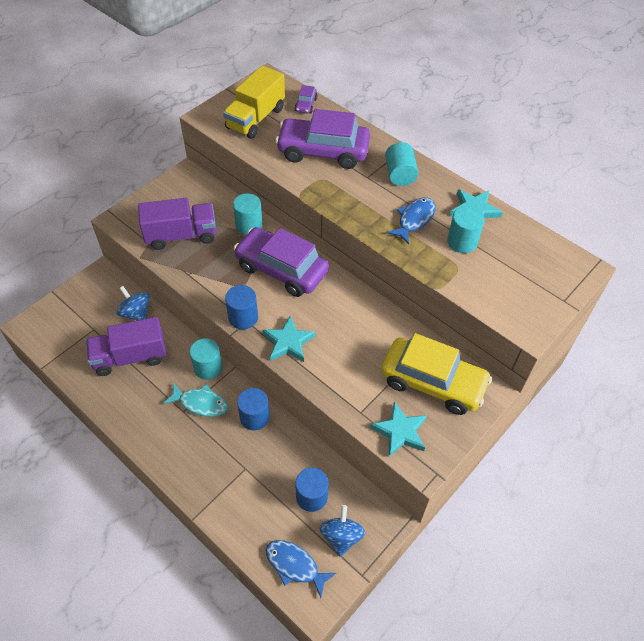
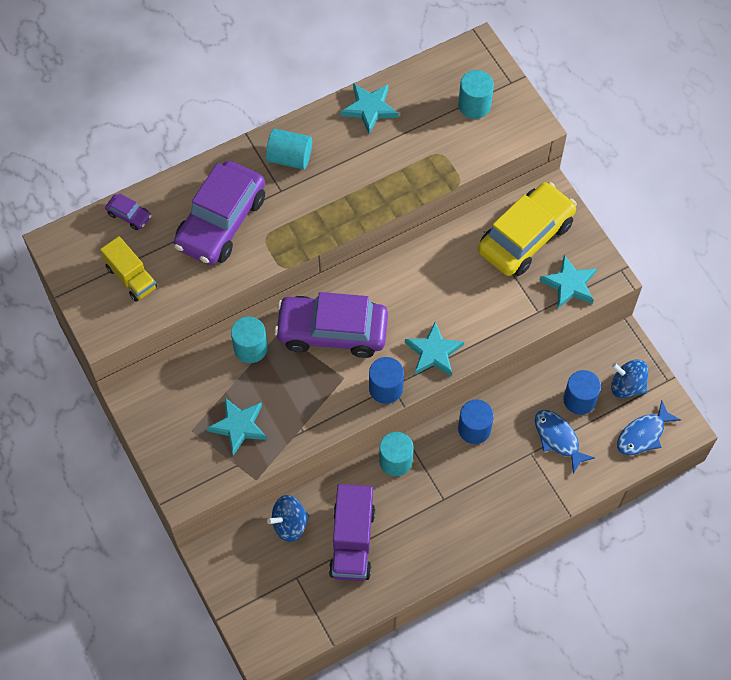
camera: 70 degrees left, 10 degrees up
(181, 235) = (239, 426): purple truck -> turquoise star
(200, 403) = (439, 479): turquoise fish -> none
(255, 118) = (131, 277): yellow truck -> yellow truck, size x0.67
(281, 269) = (332, 332): purple car -> purple car turned 45 degrees clockwise
(414, 220) = (362, 168): blue fish -> blue fish (558, 439)
(462, 242) = (408, 137): turquoise cylinder -> turquoise cylinder (474, 105)

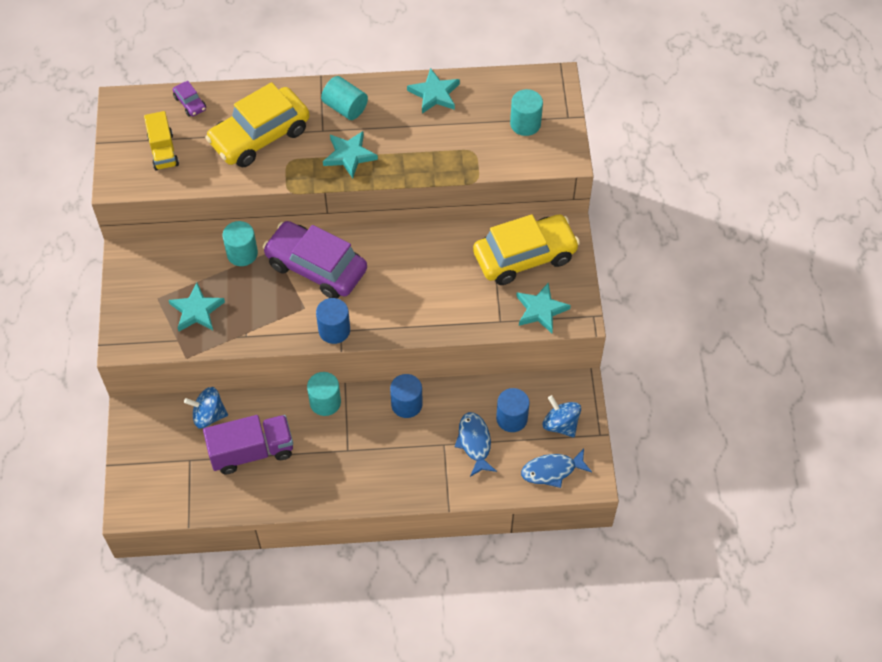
camera: 25 degrees right, 5 degrees down
(221, 222) = (260, 136): purple car -> yellow car
(352, 541) = (251, 451): purple truck -> purple truck turned 135 degrees counterclockwise
(433, 352) = (391, 318): turquoise star -> turquoise star (349, 155)

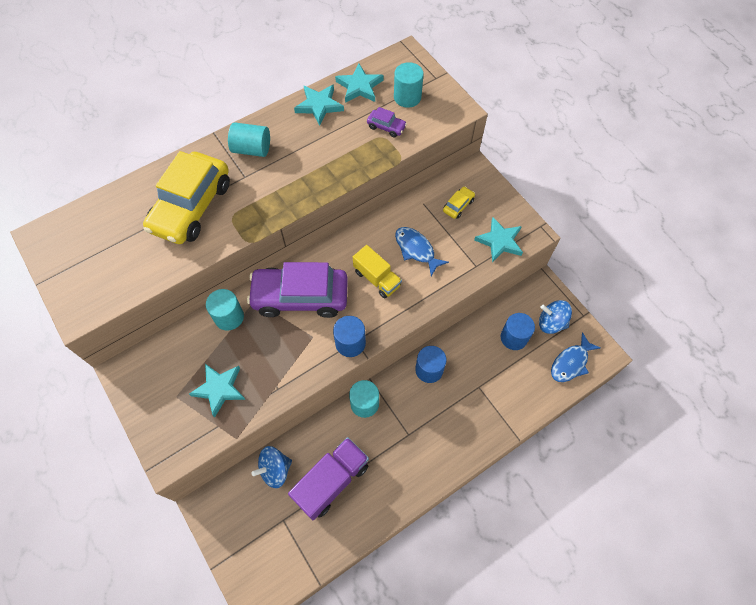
camera: 30 degrees left, 5 degrees up
(163, 151) = (108, 261): yellow truck -> yellow truck (377, 278)
(190, 103) = (108, 207): purple car -> purple car (386, 127)
(349, 155) = (282, 187): turquoise star -> turquoise star (359, 86)
(474, 442) = (500, 372): blue fish -> blue fish (416, 250)
(525, 256) = (458, 205): yellow car -> yellow car, size x0.41

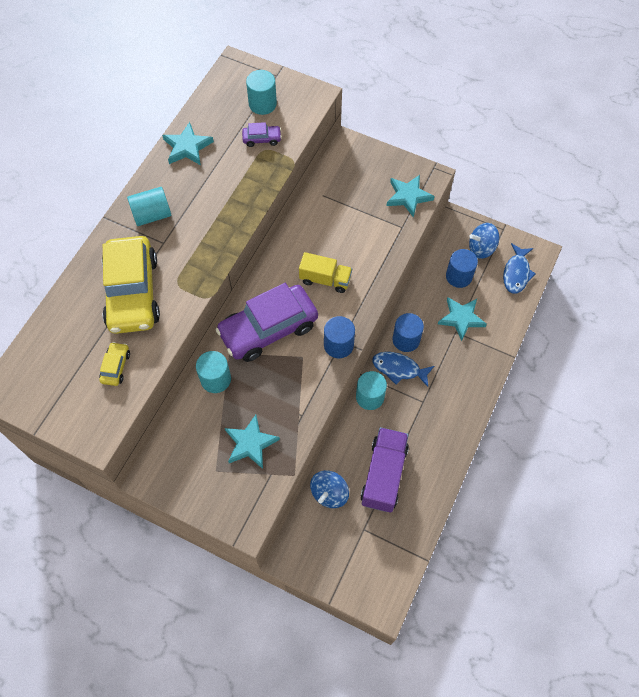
camera: 30 degrees left, 0 degrees up
(359, 86) = (212, 113): turquoise star -> turquoise star (461, 318)
(416, 250) = (343, 238): blue fish -> blue fish (399, 369)
(458, 205) = (354, 183): yellow car -> yellow car (116, 367)

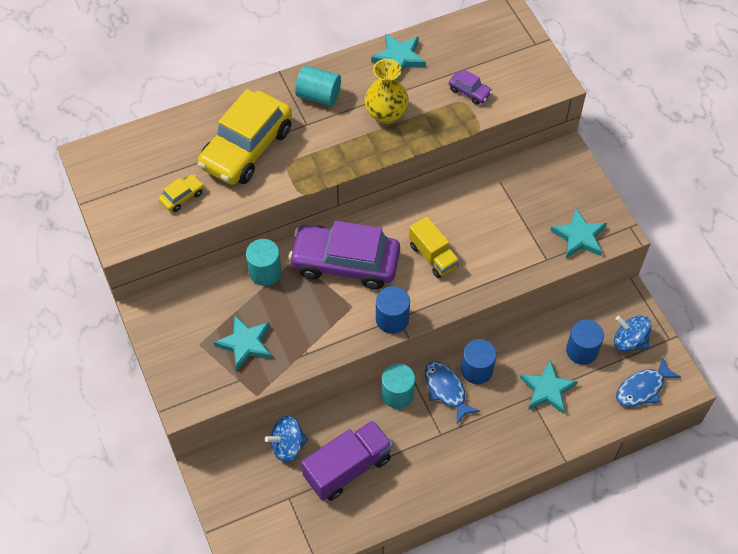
camera: 40 degrees right, 5 degrees down
(216, 195) = (386, 114): none -> yellow vase
(262, 104) = (499, 61): turquoise cylinder -> none

